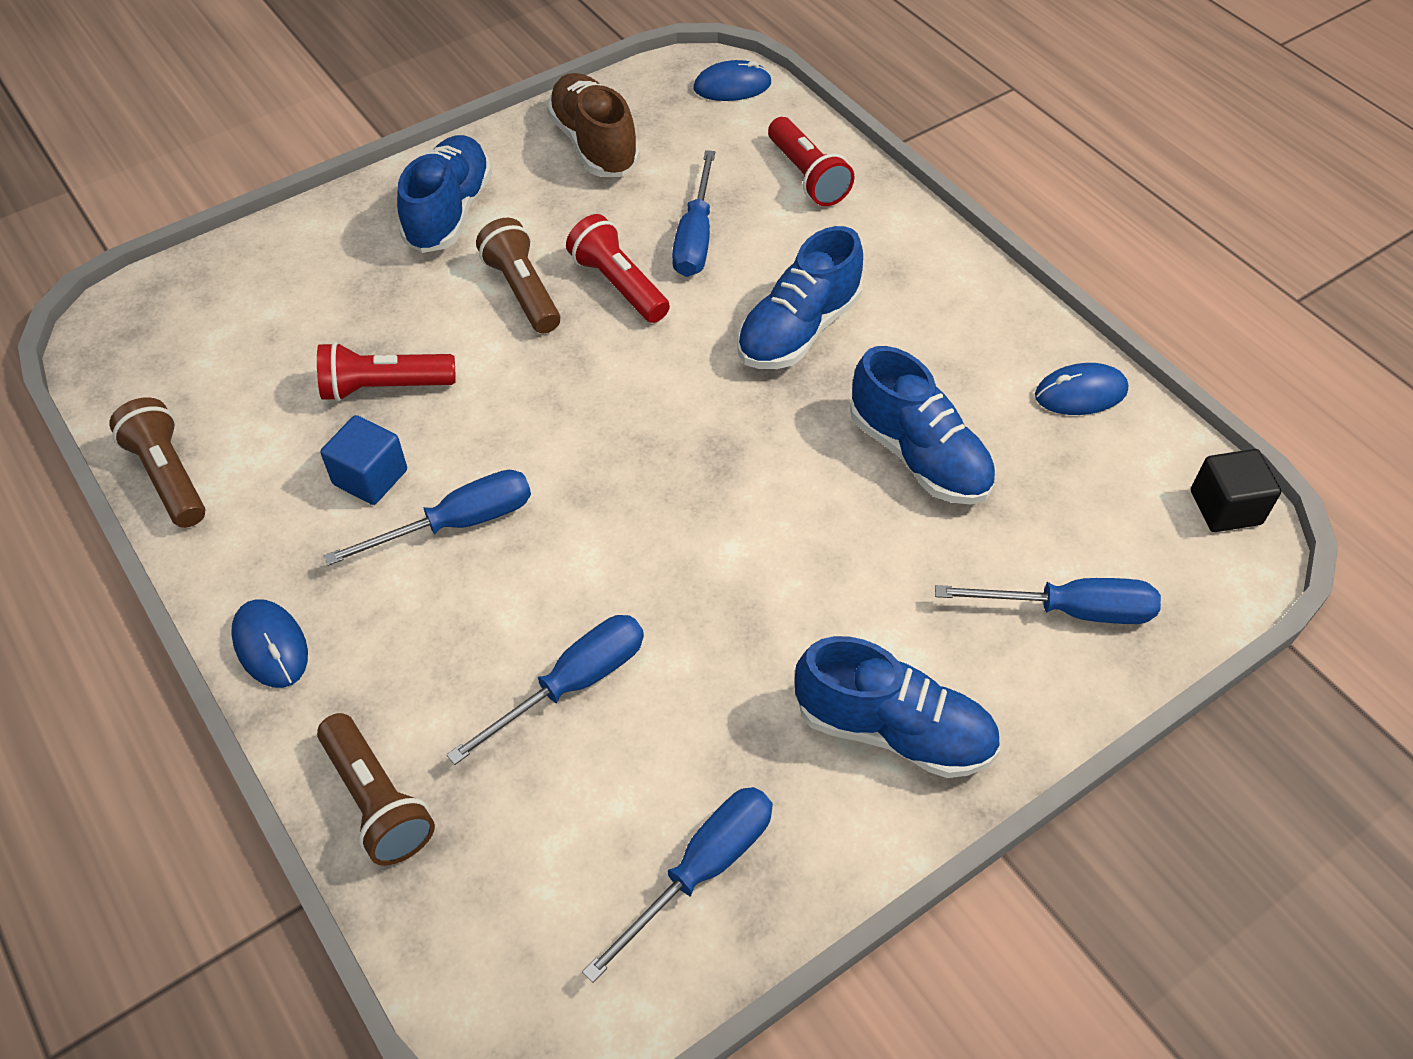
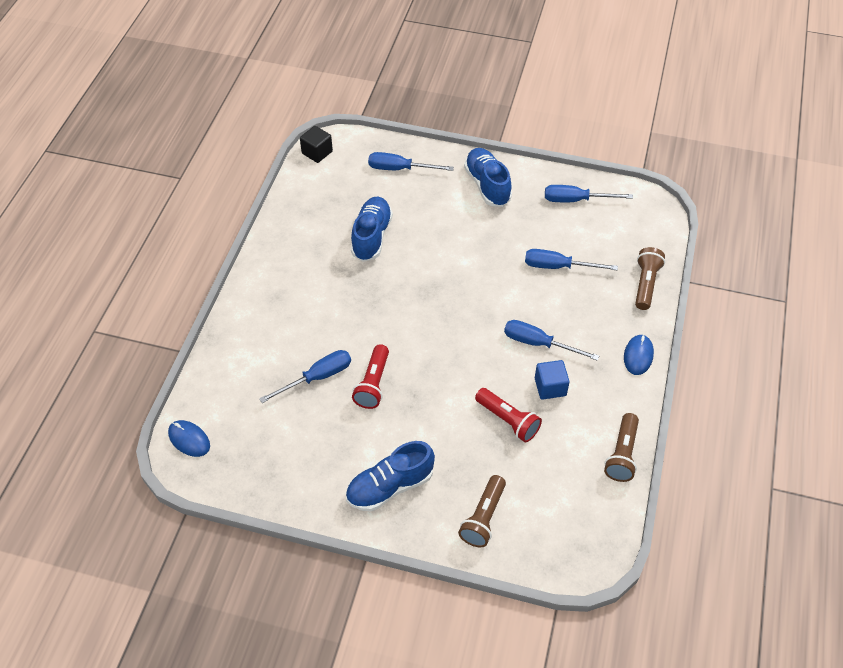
camera: 130 degrees left, 0 degrees up
(522, 291) = (410, 415): brown flashlight -> brown flashlight (483, 518)
(594, 145) = (287, 465): brown shoe -> none
(798, 330) = (341, 307): blue shoe -> none
(807, 176) = (238, 363): red flashlight -> none
(1070, 610) = (400, 169): blue screwdriver -> blue screwdriver turned 45 degrees counterclockwise
(1080, 393) = (296, 209): blue mouse -> none

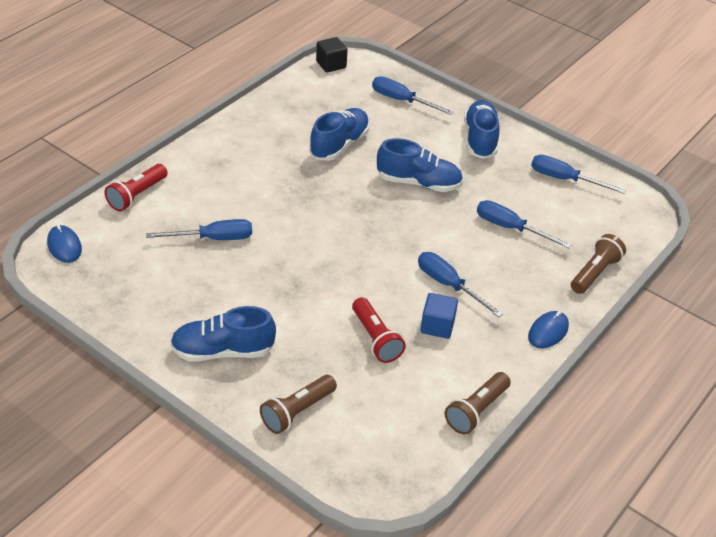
camera: 20 degrees right, 10 degrees down
(373, 384) = (262, 262): red flashlight -> red flashlight (137, 195)
(460, 250) = (418, 183): none -> blue shoe

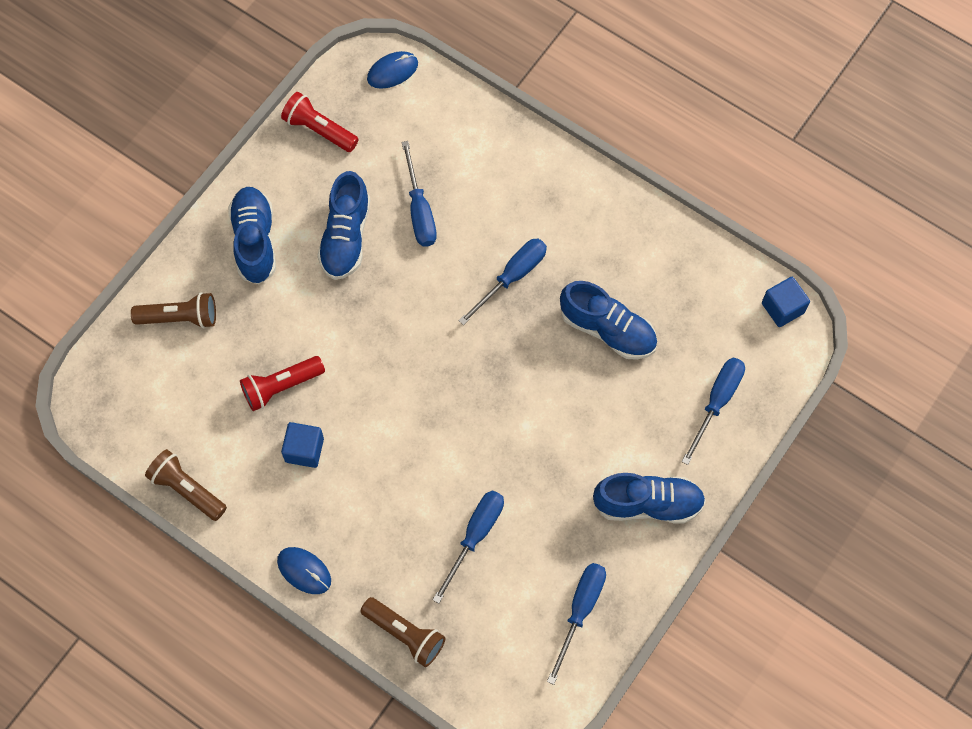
camera: 90 degrees right, 25 degrees up
(137, 195) = (481, 124): red flashlight -> red flashlight (319, 130)
(297, 412) = (180, 317): brown flashlight -> brown flashlight turned 135 degrees clockwise
(331, 64) = (782, 308): black cube -> blue cube
(418, 183) = (546, 426): blue shoe -> blue shoe (346, 237)
(449, 285) = (369, 462): blue screwdriver -> blue screwdriver (512, 277)

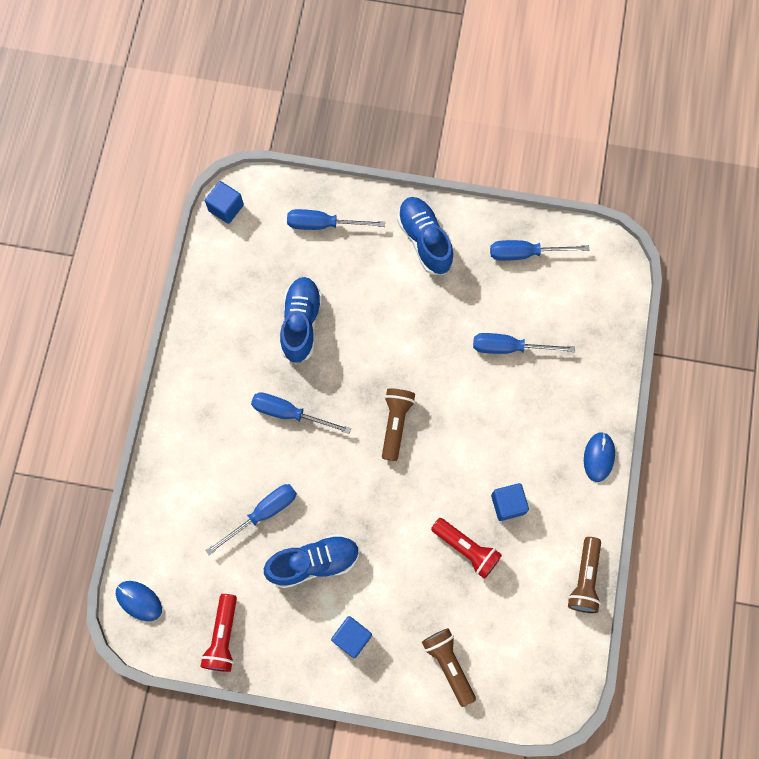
camera: 115 degrees left, 5 degrees up
(255, 241) = (352, 637): blue shoe -> blue cube
(405, 634) = (605, 363): brown flashlight -> brown flashlight (395, 424)

